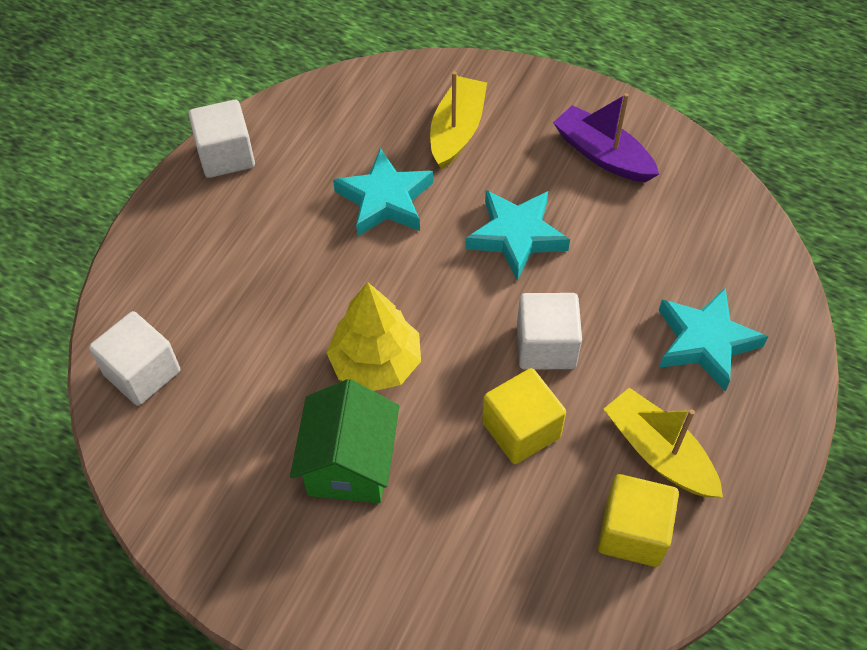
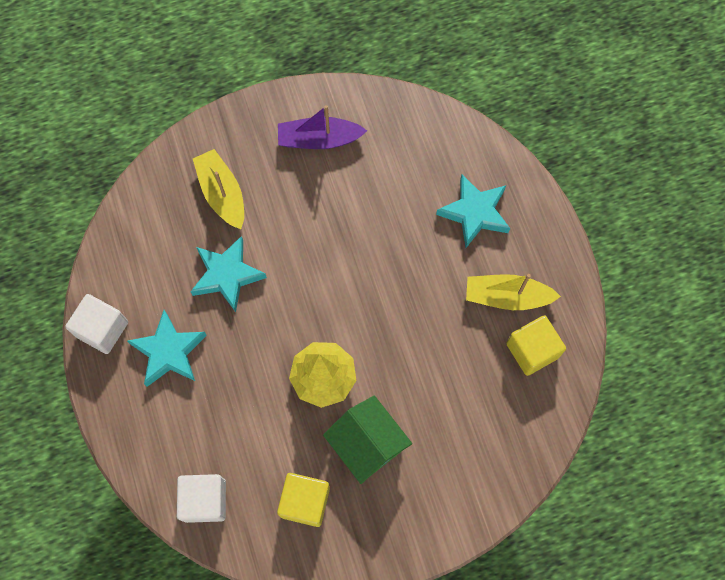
camera: 45 degrees left, 15 degrees up
(516, 236) = (322, 234): turquoise star -> turquoise star (169, 352)
(521, 430) = (432, 346): yellow cube -> yellow cube (305, 501)
(546, 346) = (400, 287): white cube -> none

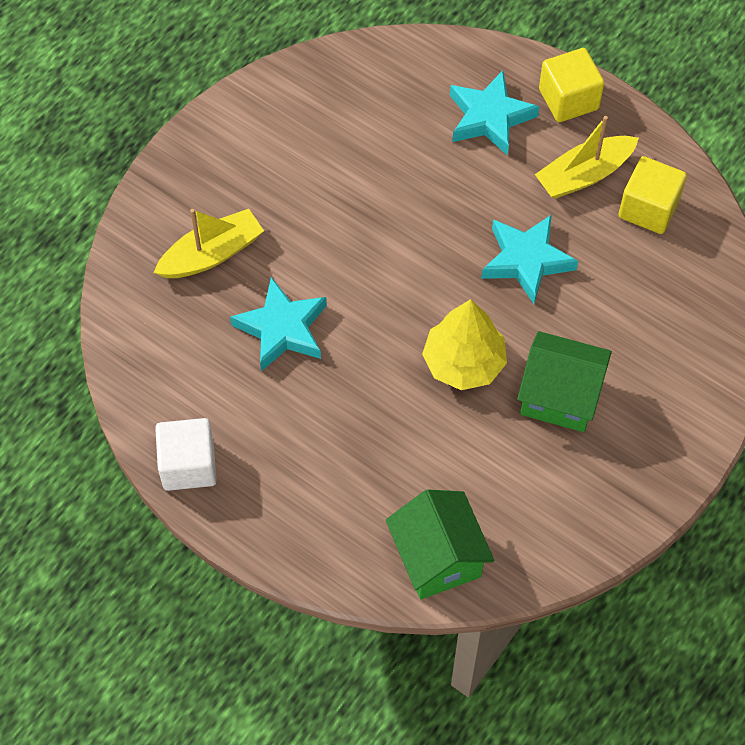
camera: 35 degrees left, 10 degrees down
(169, 352) = (280, 441): turquoise star -> turquoise star (526, 261)
(205, 500) = (437, 558): white cube -> green house
(222, 193) = (211, 254): yellow boat -> yellow boat turned 120 degrees clockwise
(305, 501) = (541, 490): yellow cube -> yellow cube (568, 99)
(319, 139) = (273, 142): purple boat -> none

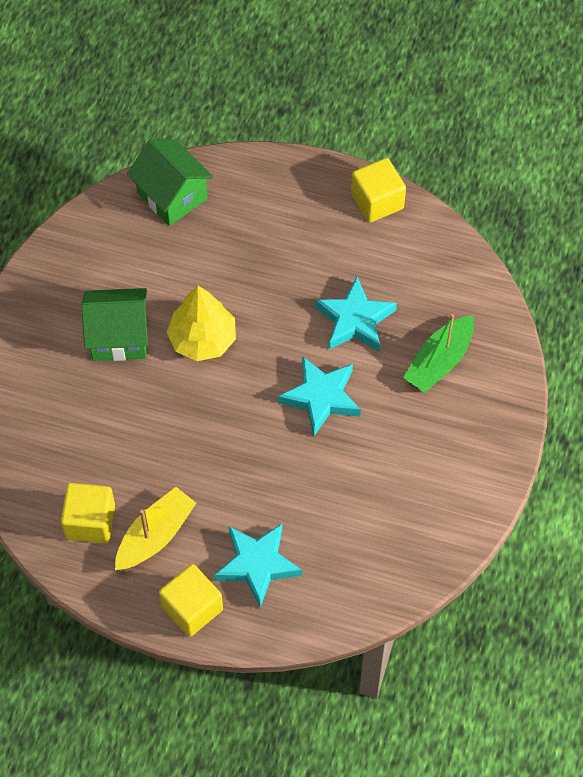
camera: 160 degrees right, 0 degrees up
(188, 465) = (377, 201): white cube -> yellow cube
(211, 254) = (439, 361): yellow boat -> green boat
(526, 261) = (180, 439): turquoise star -> turquoise star (321, 397)

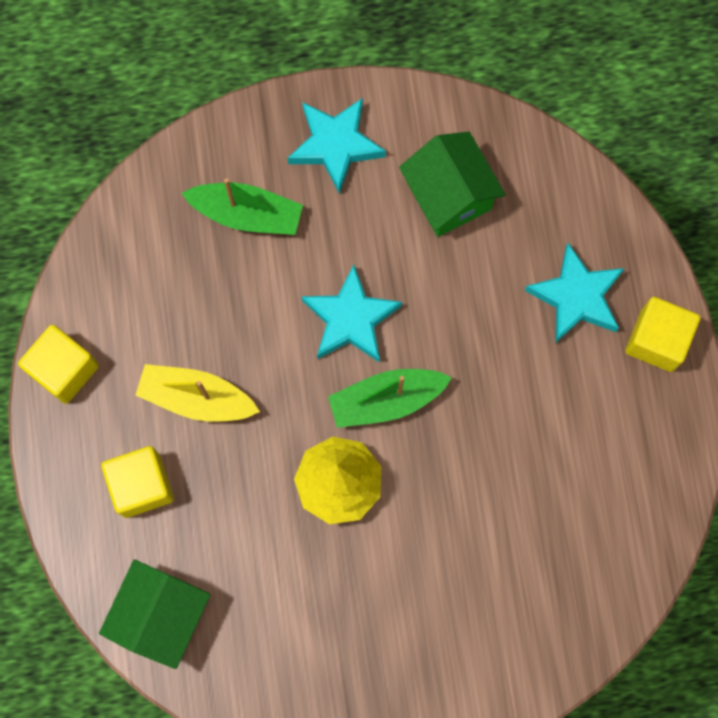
camera: 115 degrees left, 15 degrees up
(90, 522) = (617, 495): yellow cube -> yellow cube (141, 485)
(119, 337) = (380, 580): green house -> green house (449, 196)
(155, 535) = (598, 417): yellow boat -> yellow boat (196, 398)
(247, 395) = (386, 400): none -> green boat
(355, 320) = (236, 325): turquoise star -> turquoise star (336, 145)

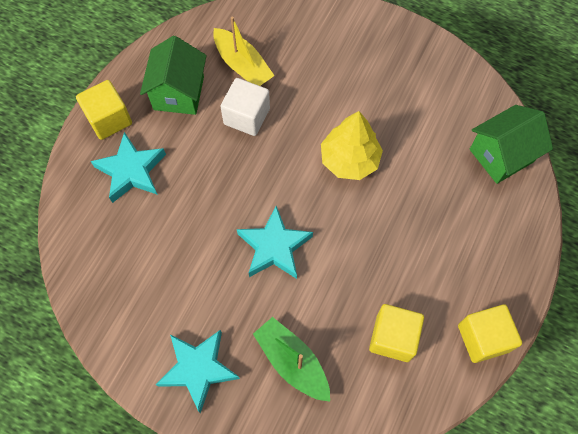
camera: 145 degrees left, 10 degrees down
(141, 485) = (471, 233): yellow cube -> yellow cube (393, 337)
(196, 398) = (404, 262): yellow boat -> yellow boat (242, 65)
(386, 400) = (288, 186): green boat -> none
(449, 196) = (153, 282): green house -> green house (178, 93)
(500, 456) = (246, 116): none -> white cube

